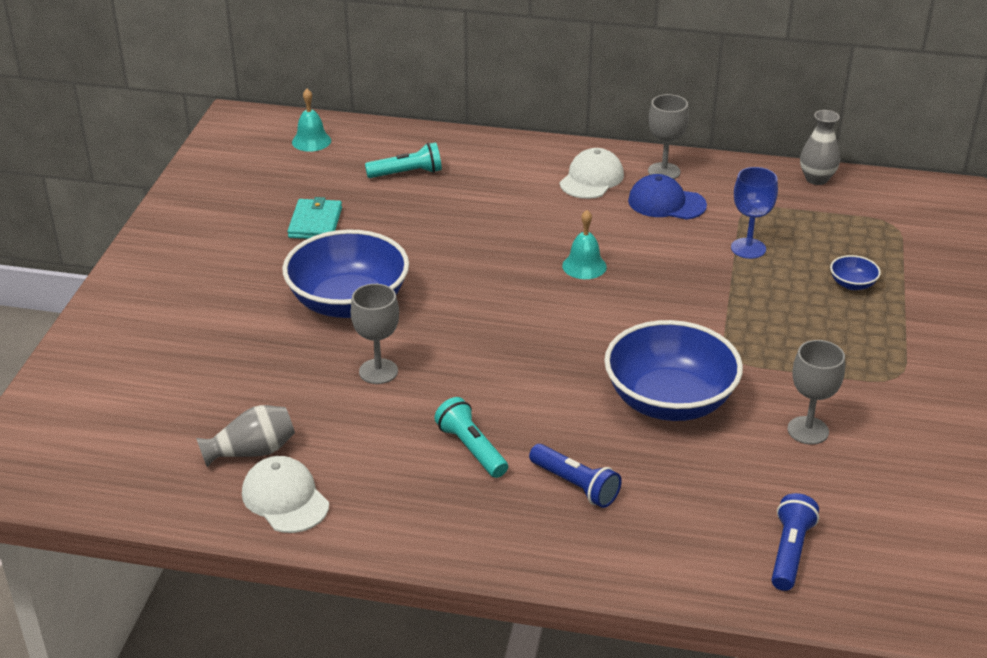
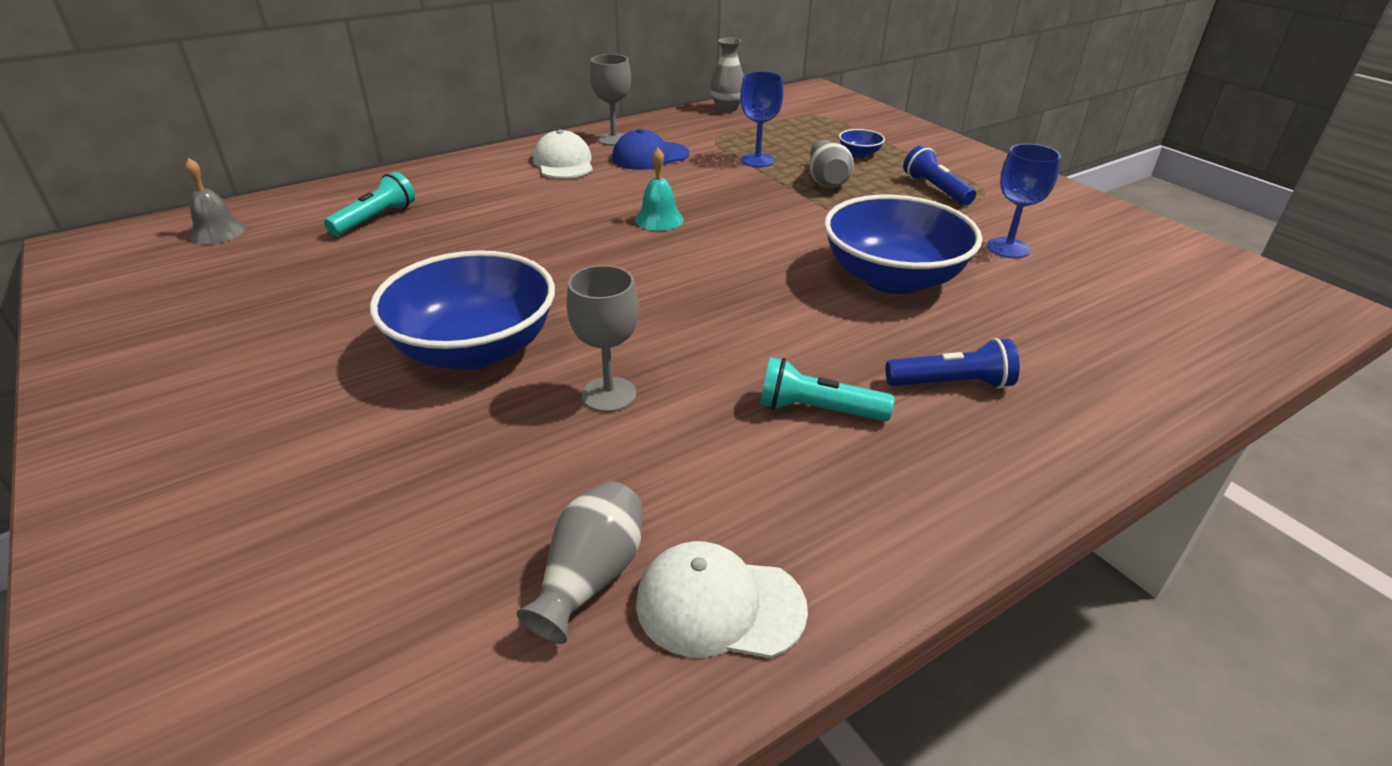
camera: 45 degrees left, 0 degrees up
(311, 141) = (217, 232): turquoise bell -> grey bell
(315, 222) = (324, 296): turquoise wallet -> none
(772, 297) = (827, 181): none -> grey vase
(790, 552) = (1163, 334): blue flashlight -> blue flashlight (935, 189)
(808, 430) = (1008, 248): grey goblet -> blue goblet

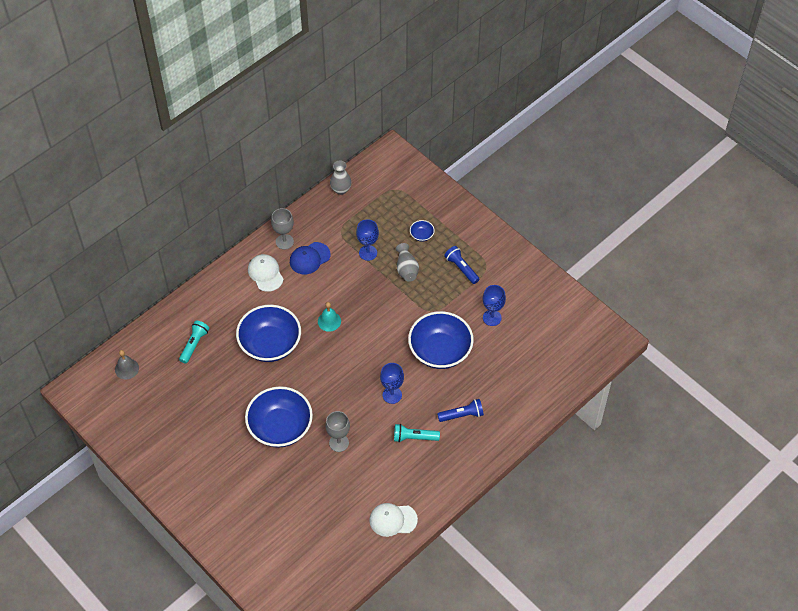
camera: 10 degrees left, 20 degrees up
(525, 233) = (270, 344): none -> blue bowl
(590, 577) = (354, 517): grey vase -> none
(770, 329) = (392, 395): none -> blue goblet

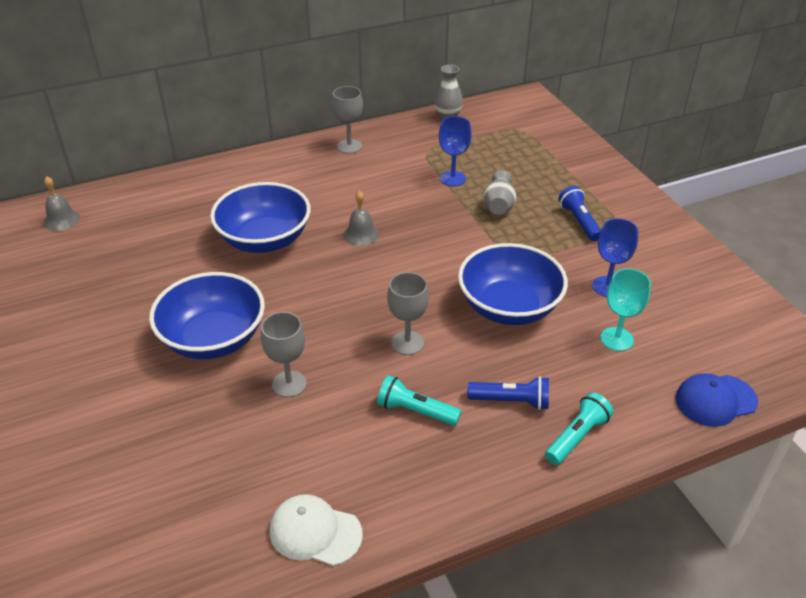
camera: 20 degrees right, 15 degrees down
(194, 344) = (165, 216): turquoise flashlight -> turquoise flashlight (576, 437)
(265, 273) = (306, 169): white cap -> none
(309, 258) = (372, 168): blue cap -> blue cap (715, 400)
(329, 321) = (361, 234): turquoise bell -> grey bell
(392, 395) = (407, 343): blue goblet -> grey goblet
(421, 235) = (535, 177): blue bowl -> none
(506, 355) = (617, 339): none -> turquoise goblet

